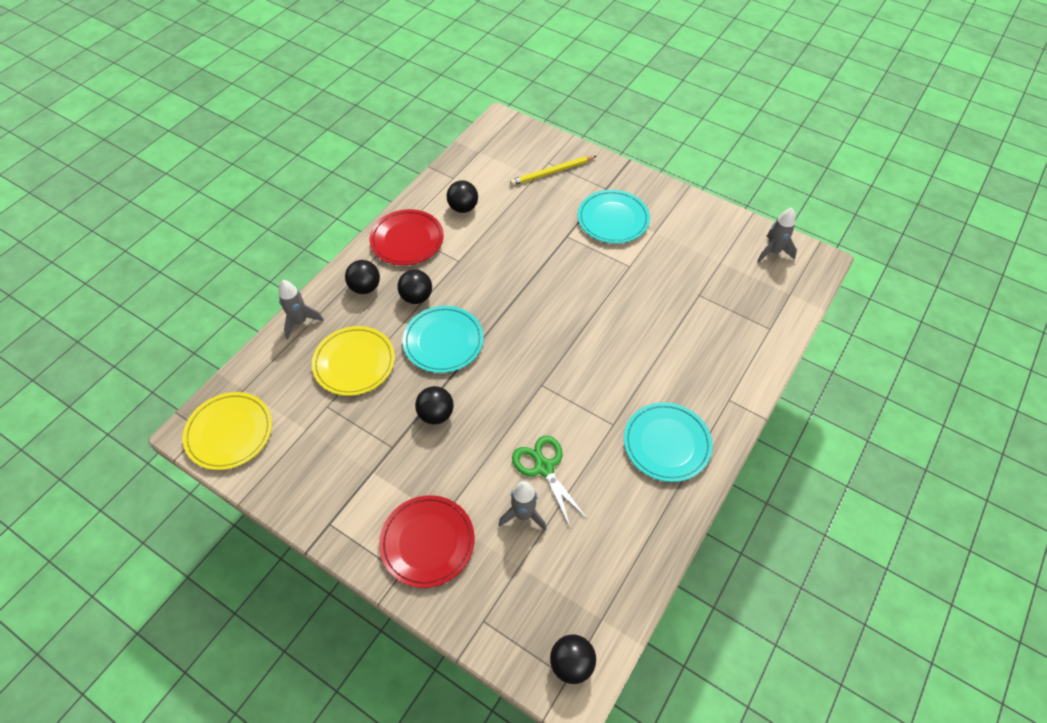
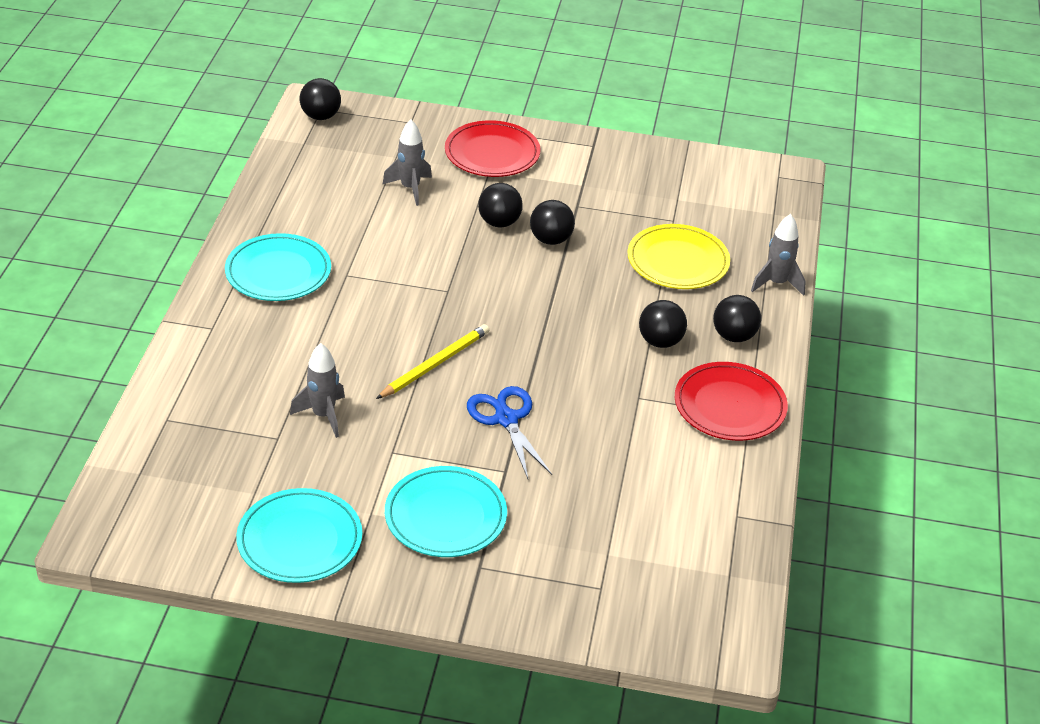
camera: 155 degrees right, 15 degrees down
(229, 432) = (751, 181): yellow plate -> none
(443, 341) = (591, 304): turquoise plate -> turquoise plate (299, 540)
(463, 207) = (686, 472): black ball -> black ball (499, 222)
(544, 467) = (407, 225): green scissors -> none
(549, 269) = (506, 419): none -> blue scissors
(552, 172) = (584, 571): yellow pencil -> yellow pencil (435, 364)
(773, 252) = (172, 531): grey rocket -> grey rocket (323, 415)

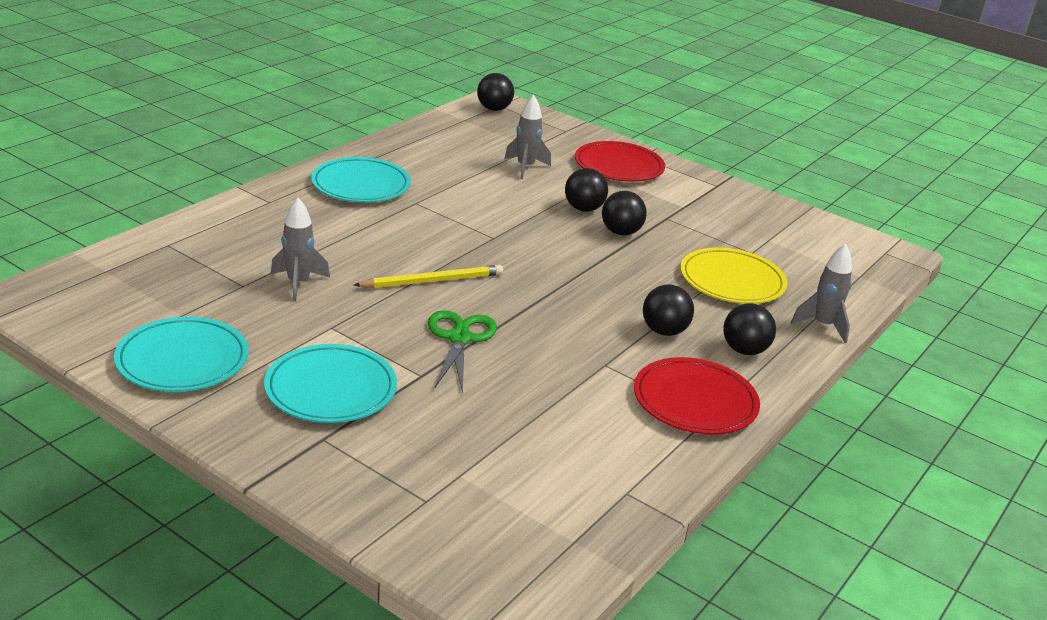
camera: 25 degrees right, 10 degrees down
(506, 419) = (459, 338): blue scissors -> green scissors

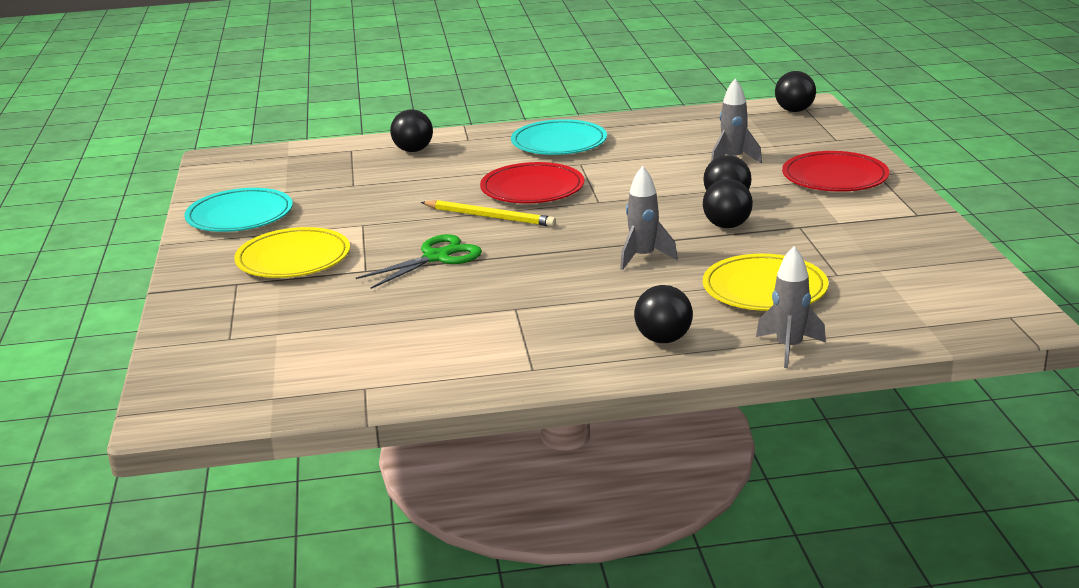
camera: 50 degrees right, 5 degrees down
(298, 283) = (391, 193): grey rocket -> grey rocket (643, 257)
(331, 389) = (293, 259): turquoise plate -> yellow plate
(664, 331) = (615, 303): black ball -> black ball (413, 150)
(695, 401) = (540, 356): red plate -> red plate (532, 189)

